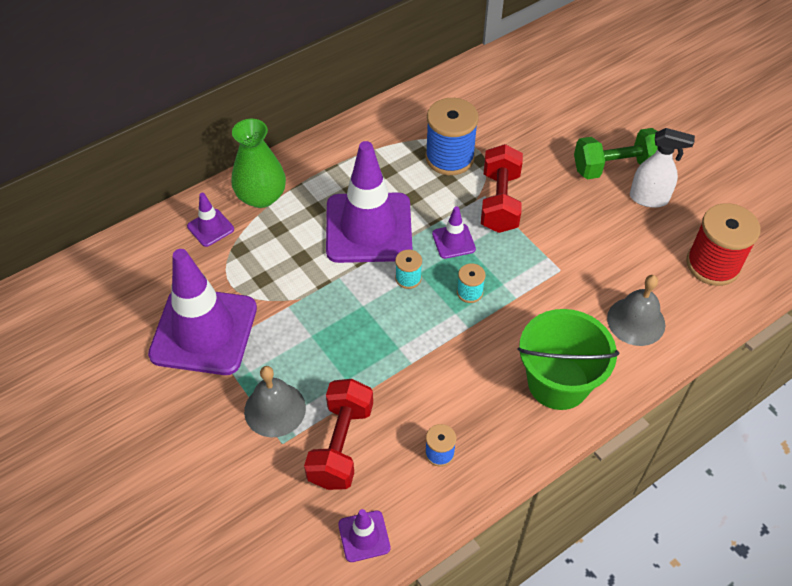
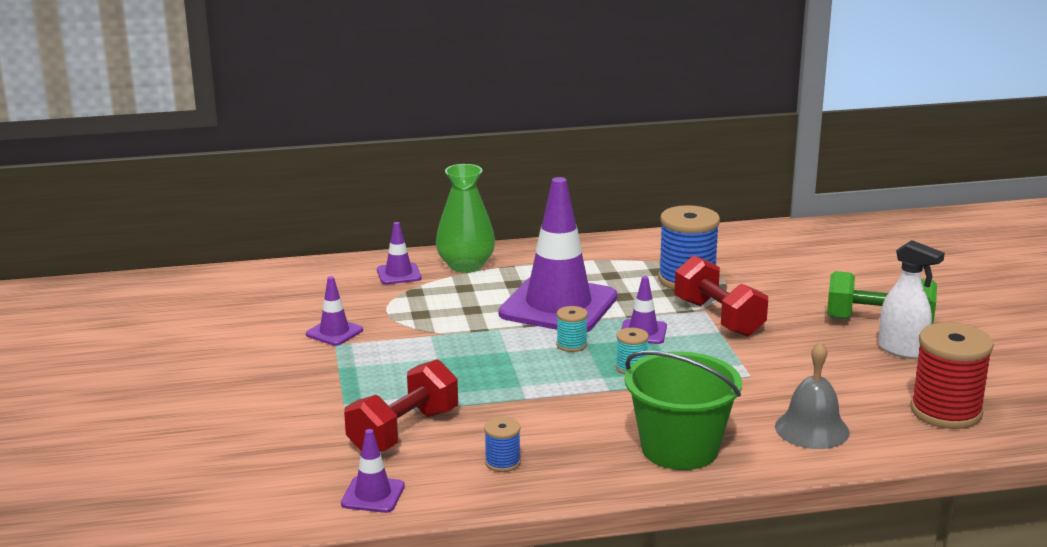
camera: 25 degrees right, 30 degrees down
(204, 331) = (334, 332): purple traffic cone -> purple traffic cone, size x0.43
(275, 409) = (358, 394): grey bell -> none
(500, 202) = (719, 318): red dumbbell -> red dumbbell turned 60 degrees counterclockwise

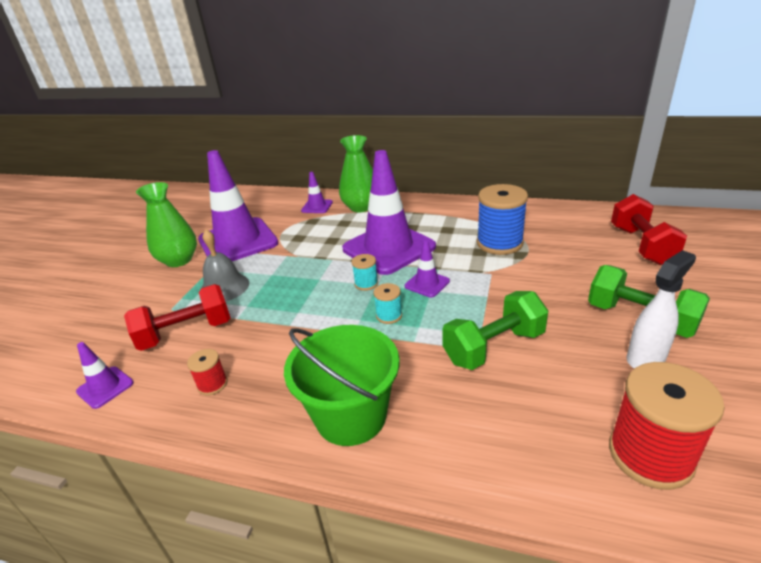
camera: 30 degrees right, 10 degrees up
(273, 367) = (179, 260): none -> green vase
(334, 332) = (238, 241): purple traffic cone -> purple traffic cone, size x2.31
(502, 462) = (212, 384): blue spool -> red spool
(719, 318) = (497, 283): red dumbbell -> red dumbbell (642, 245)
(764, 371) = (494, 347): none -> green dumbbell
(812, 429) = (487, 432): grey bell -> grey bell (224, 287)
(902, 350) = (646, 357): white spray bottle -> white spray bottle turned 105 degrees counterclockwise

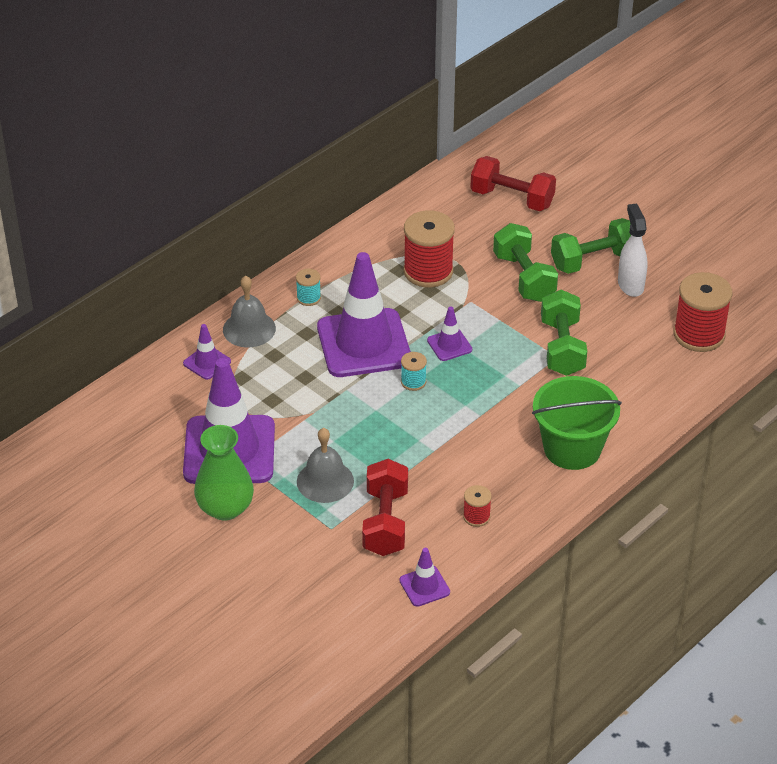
camera: 65 degrees left, 10 degrees up
(361, 207) = (249, 329): green vase -> grey bell
(389, 315) = (475, 386): turquoise spool -> turquoise spool (308, 298)
(499, 243) = (428, 271): blue spool -> red spool
(557, 288) = (524, 277): none -> green dumbbell

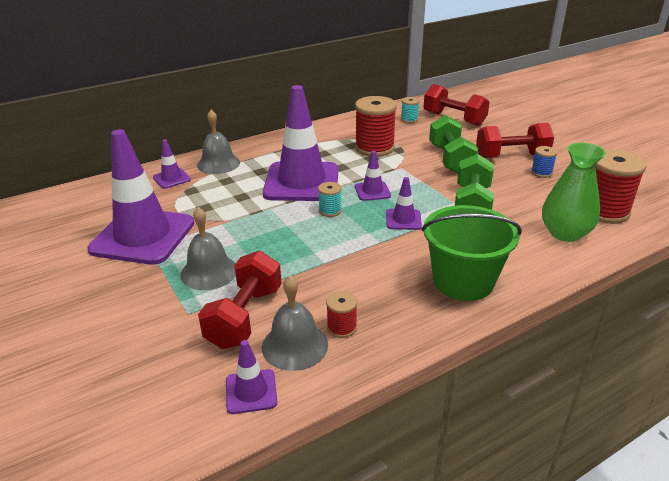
camera: 15 degrees right, 10 degrees down
(225, 508) = (104, 279): green vase -> green vase (565, 233)
(308, 298) = (275, 152): turquoise spool -> turquoise spool (409, 119)
(442, 541) = (295, 345): none -> grey bell
(495, 381) = (403, 220): none -> purple traffic cone
(593, 261) = (511, 156): green dumbbell -> red dumbbell
(630, 285) = (541, 173): white spray bottle -> blue spool

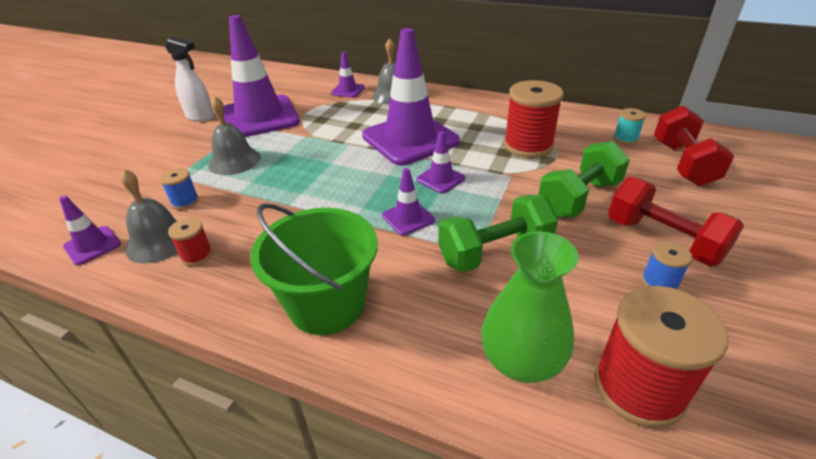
camera: 55 degrees right, 5 degrees up
(75, 271) = (200, 117): none -> white spray bottle
(245, 317) = (185, 202): red dumbbell -> blue spool
(330, 211) = (378, 172): turquoise spool -> none

